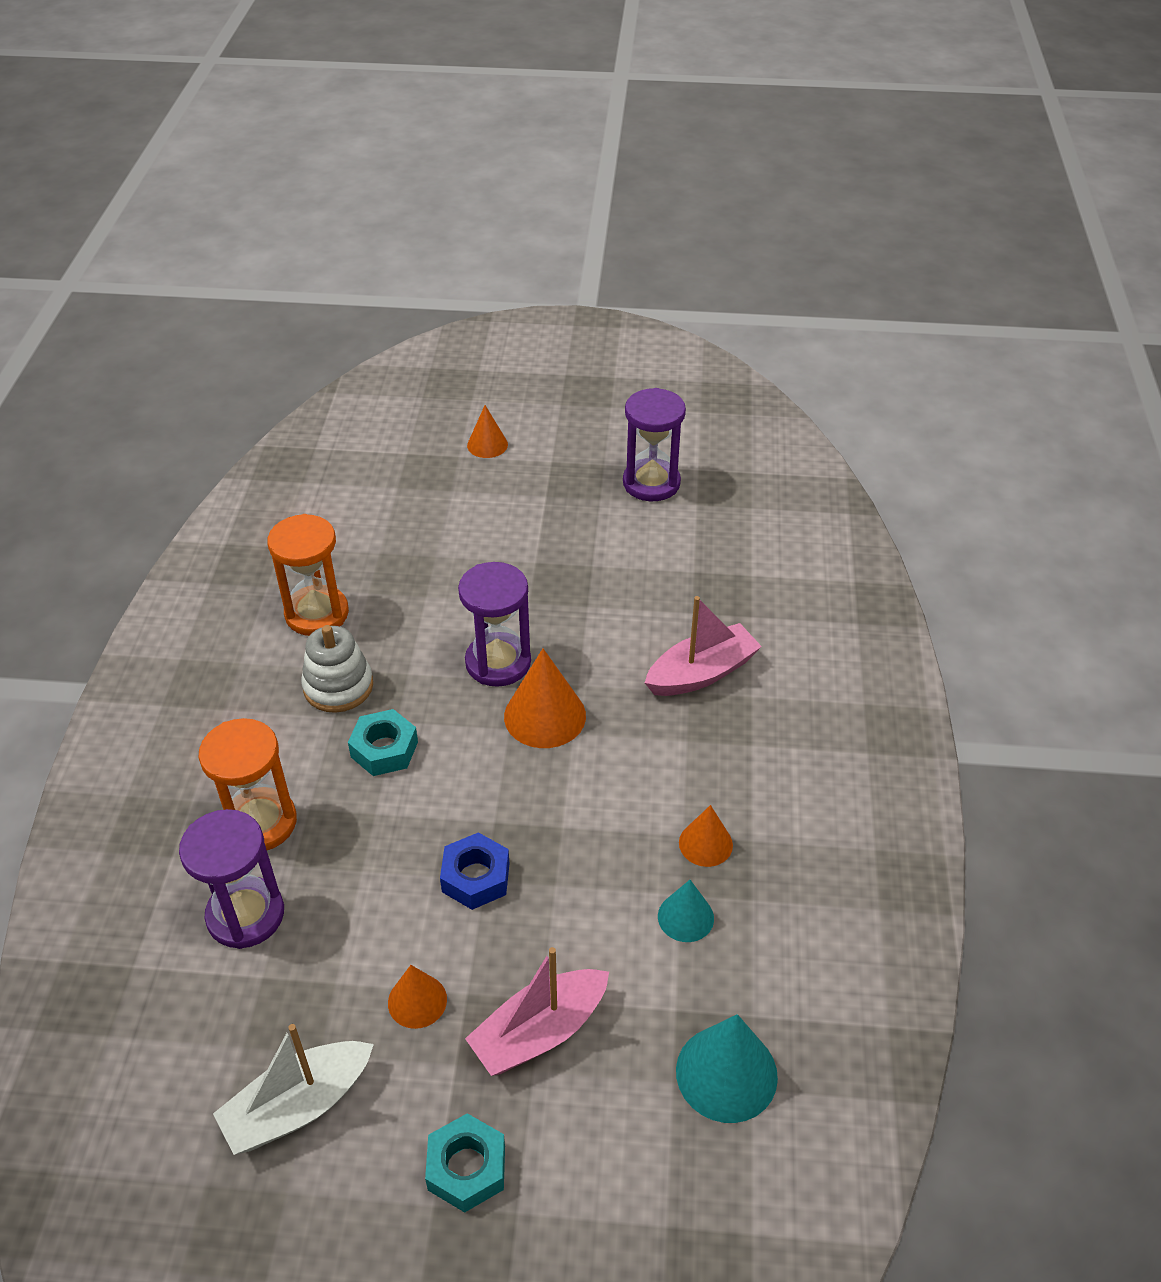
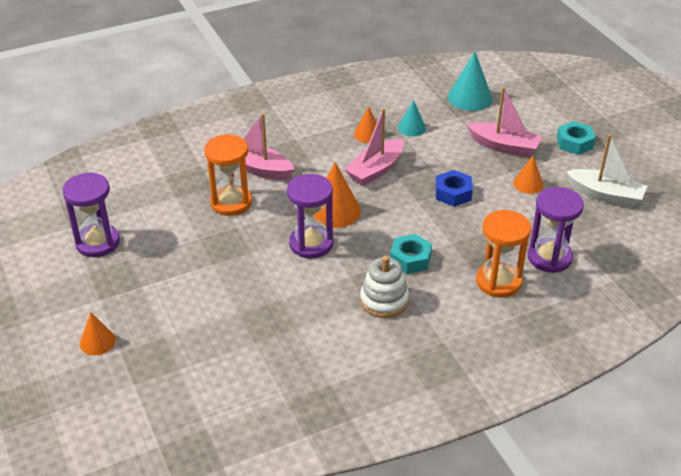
camera: 120 degrees left, 5 degrees down
(317, 613) = (335, 343): orange hourglass -> orange hourglass (231, 202)
(603, 807) = (375, 170): none -> pink boat

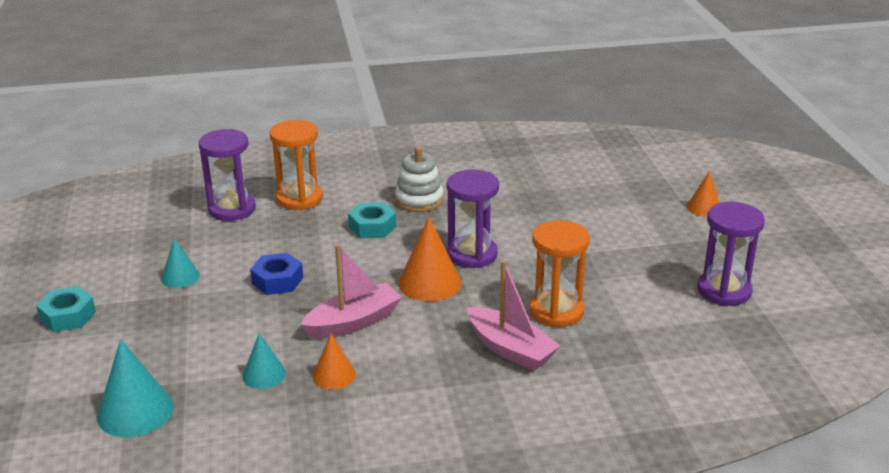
camera: 165 degrees left, 10 degrees down
(504, 146) = (162, 326): pink boat -> none
(528, 184) = (180, 277): orange cone -> turquoise cone
(605, 195) = (108, 253): white boat -> none

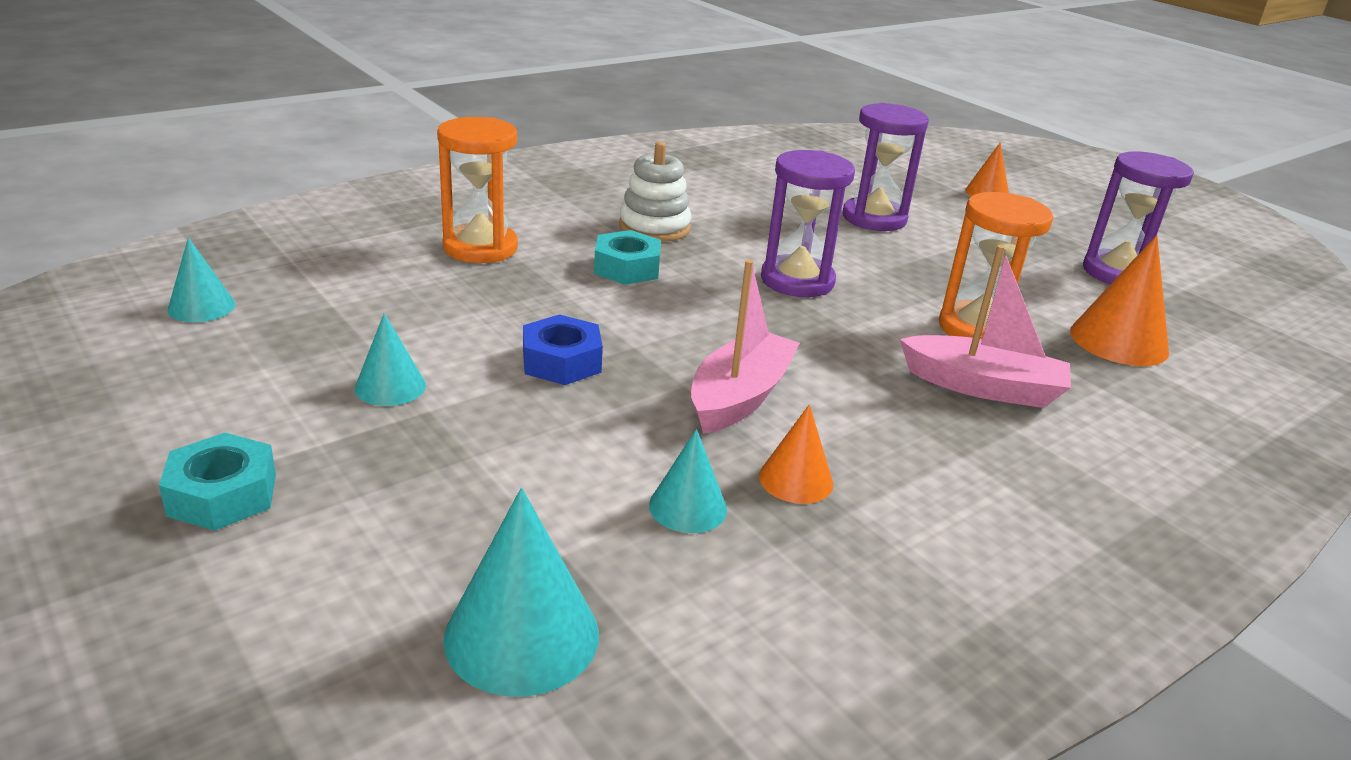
camera: 30 degrees left, 0 degrees up
(129, 213) = (201, 307): none -> turquoise cone
(232, 209) = (385, 275): purple hourglass -> purple hourglass (874, 218)
(430, 283) = (784, 324): orange cone -> orange cone (1119, 341)

